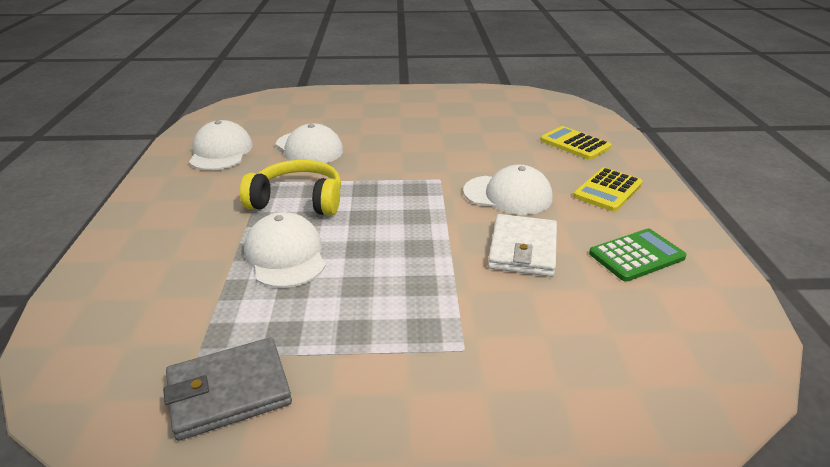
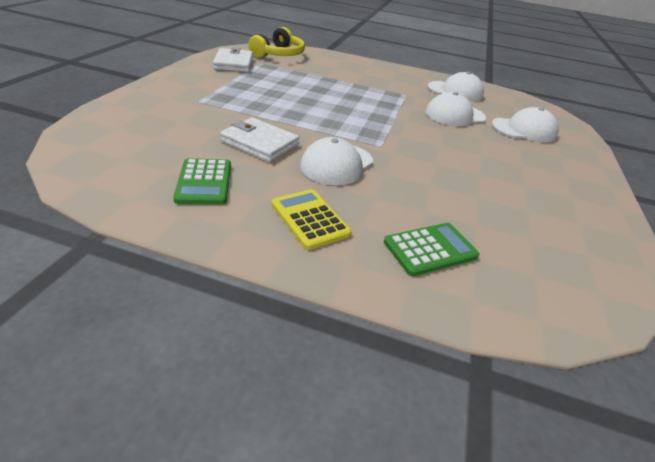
camera: 105 degrees right, 5 degrees up
(229, 391) = (233, 63): grey wallet -> white wallet
(285, 255) = (317, 85): white cap -> white cap (524, 130)
(298, 200) = (375, 98): yellow headphones -> yellow headphones (279, 54)
(575, 144) = (430, 249): yellow calculator -> green calculator

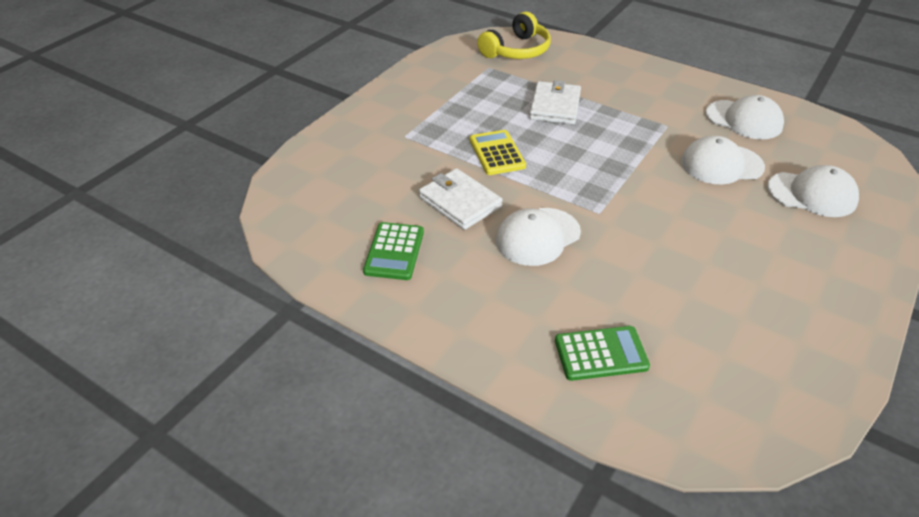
camera: 20 degrees right, 5 degrees up
(233, 63) = (455, 70): white wallet -> white wallet (555, 106)
(310, 219) = (488, 305): yellow calculator -> yellow calculator (497, 153)

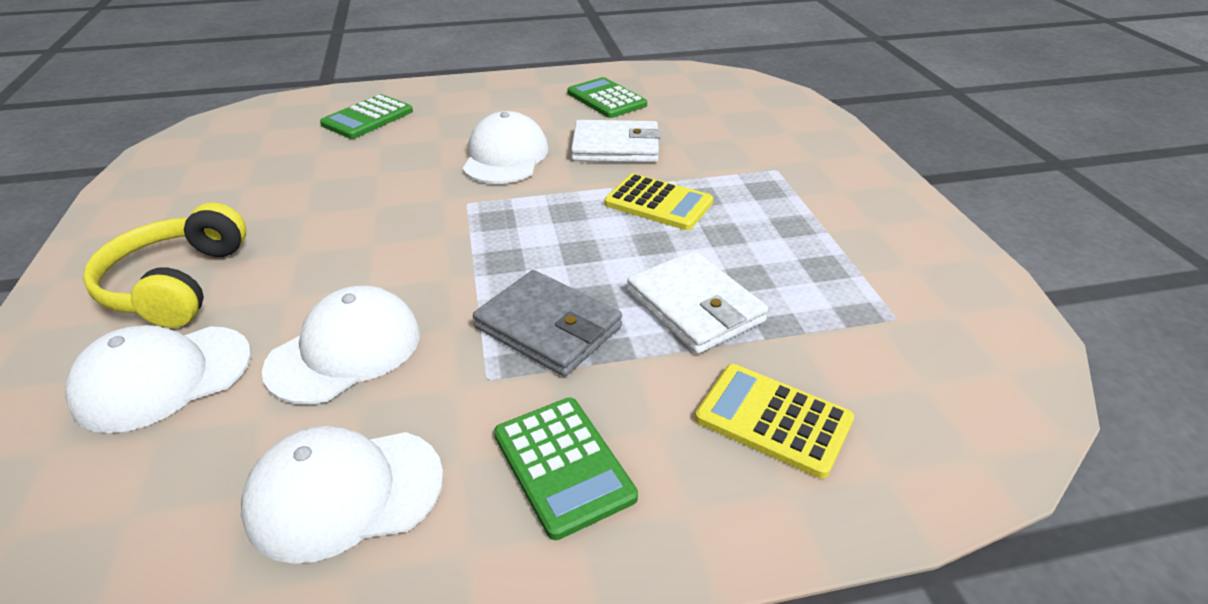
camera: 135 degrees right, 5 degrees down
(516, 50) = (938, 389): yellow headphones -> yellow headphones (177, 284)
(581, 69) = (773, 419): none -> yellow calculator
(624, 129) = (548, 327): none -> grey wallet
(664, 92) = (563, 465): none -> green calculator

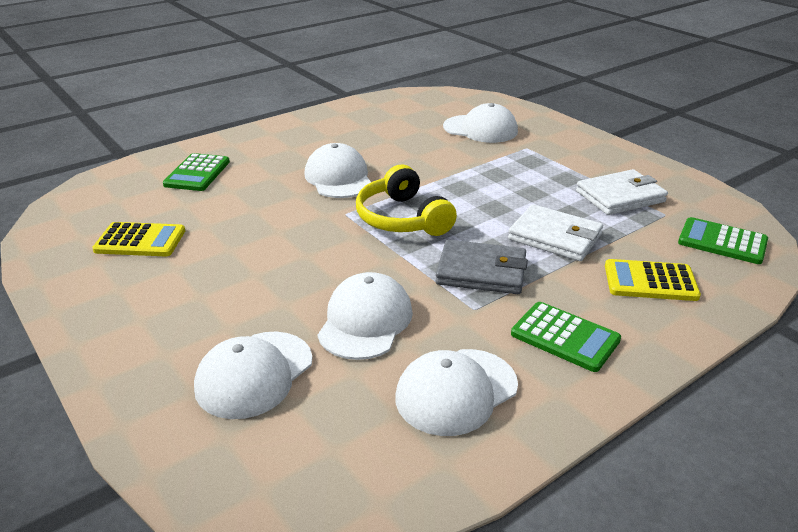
camera: 25 degrees left, 5 degrees down
(177, 284) = (186, 318): yellow headphones -> yellow headphones (402, 218)
(606, 99) = (369, 124): green calculator -> green calculator (722, 242)
(615, 147) = (410, 155): white wallet -> white wallet (620, 196)
(658, 203) = (474, 184): yellow calculator -> yellow calculator (140, 241)
(738, 132) = (480, 129): none -> white cap

